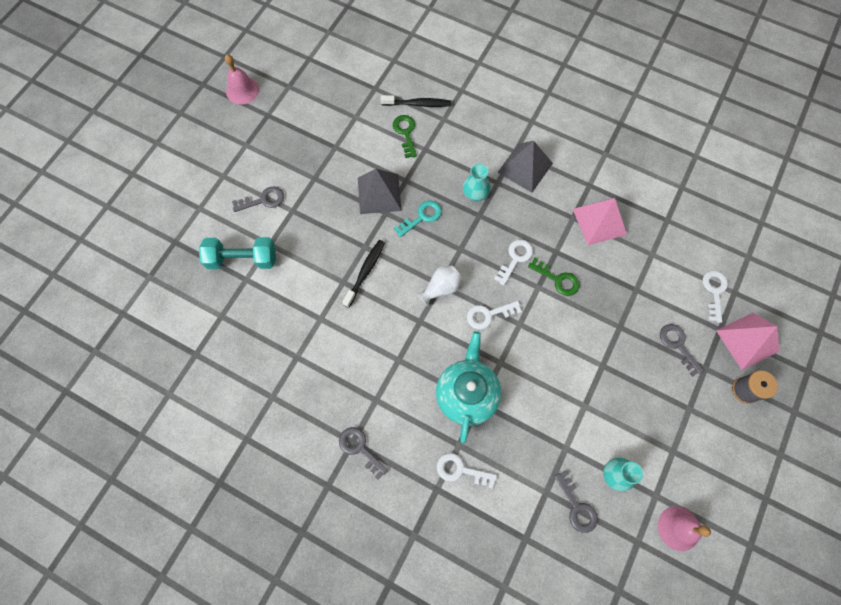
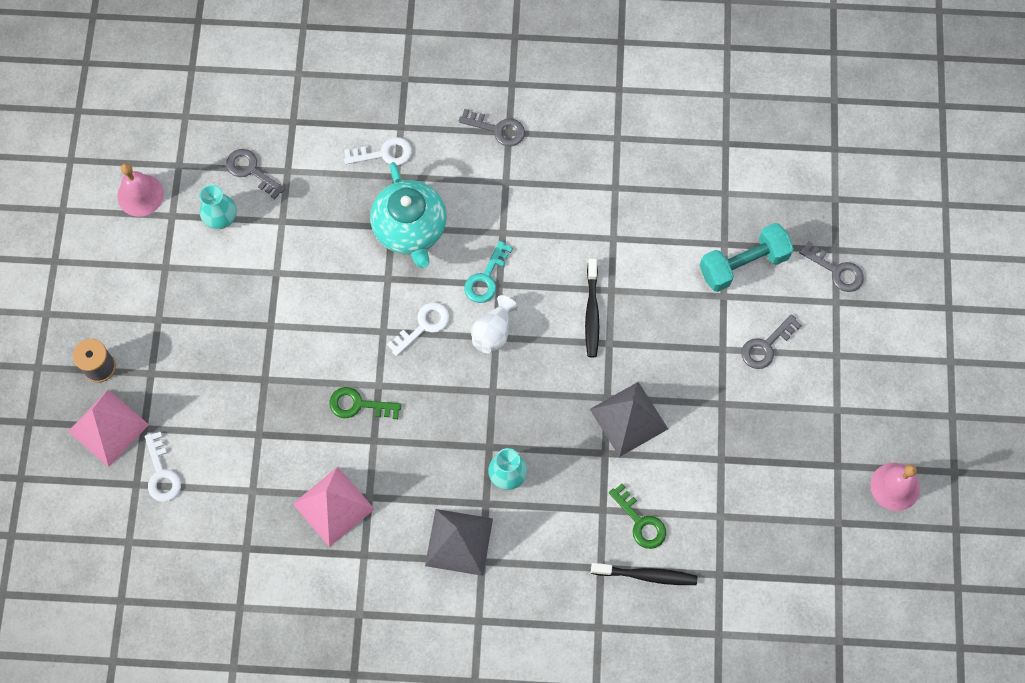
camera: 155 degrees right, 0 degrees up
(418, 104) = (647, 575): black toothbrush -> black toothbrush turned 150 degrees counterclockwise
(422, 217) = (560, 411): turquoise key -> turquoise key (486, 278)
(515, 259) = (420, 408): white key -> none
(677, 345) = (190, 386): grey key -> grey key (836, 270)

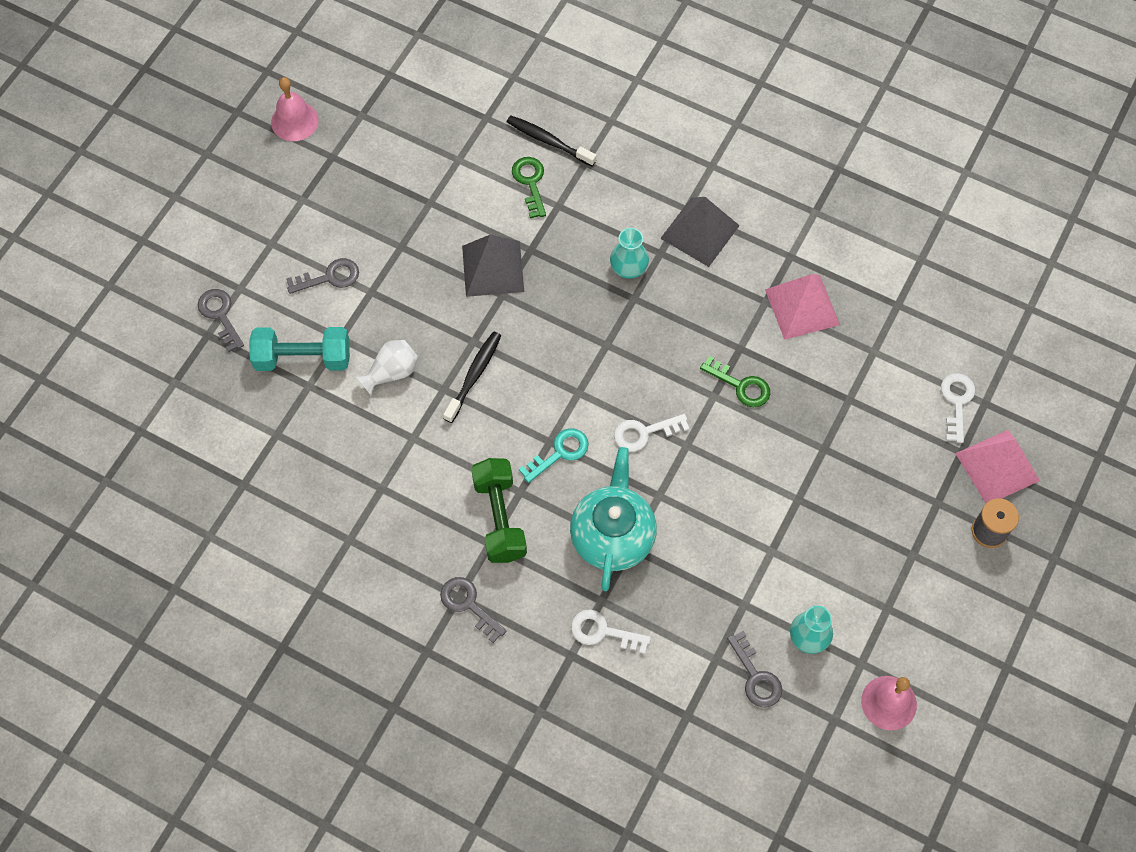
camera: 155 degrees left, 5 degrees down
(493, 332) = (579, 398): white vase -> white vase (391, 373)
(508, 204) = (500, 518): none -> green dumbbell

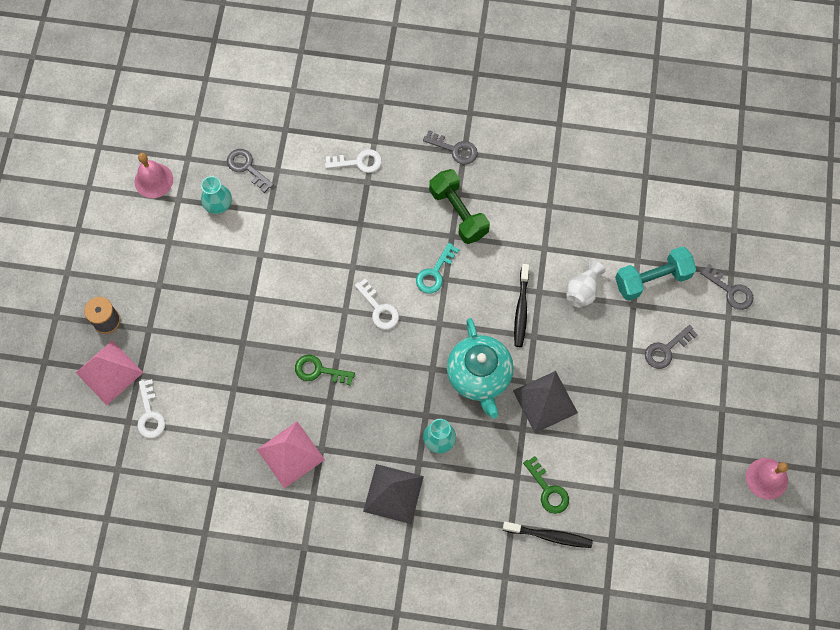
camera: 160 degrees right, 5 degrees up
(612, 536) = (375, 227): turquoise teapot -> turquoise teapot (479, 376)
(644, 433) = (379, 309): white key -> white key turned 90 degrees clockwise

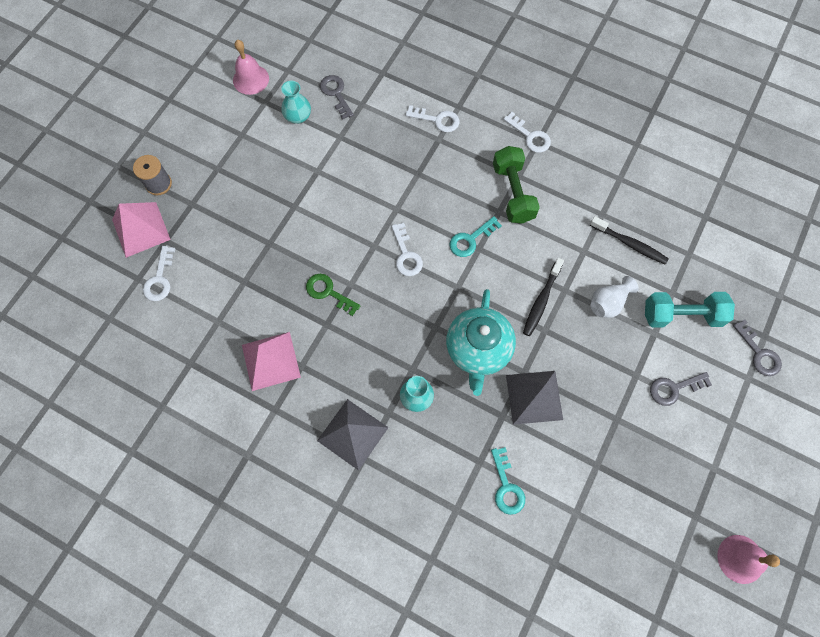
camera: 20 degrees right, 0 degrees up
(455, 149) = (530, 136): grey key -> white key
(548, 490) = (506, 486): green key -> turquoise key
(549, 536) = (492, 534): black toothbrush -> black toothbrush (630, 244)

